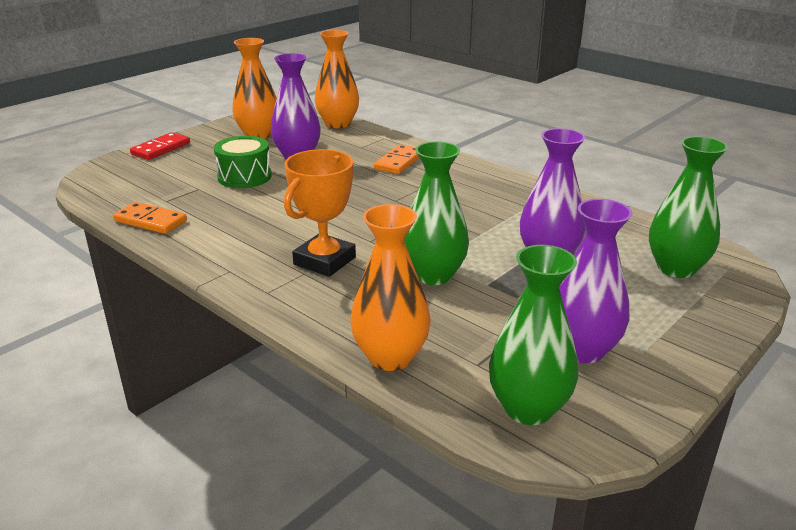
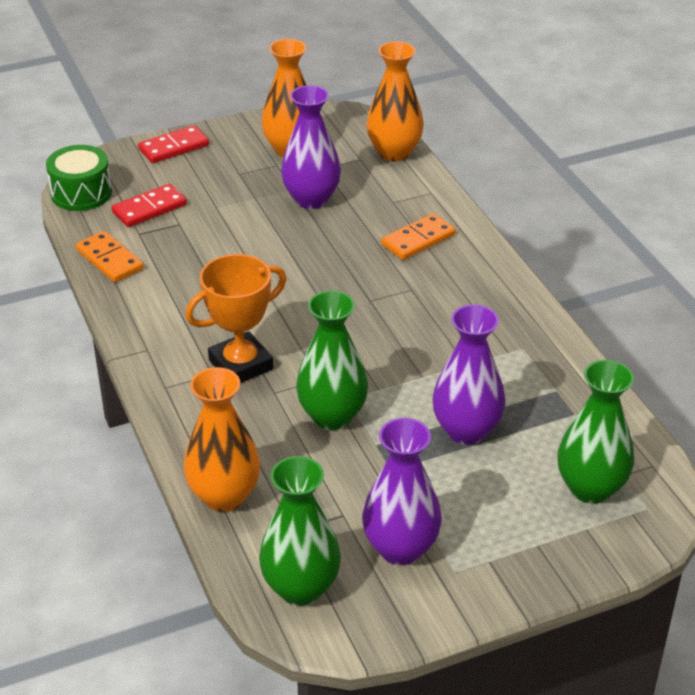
camera: 25 degrees right, 10 degrees up
(165, 185) = (149, 208): none -> red domino
(244, 177) = (235, 218): green drum -> green drum (81, 193)

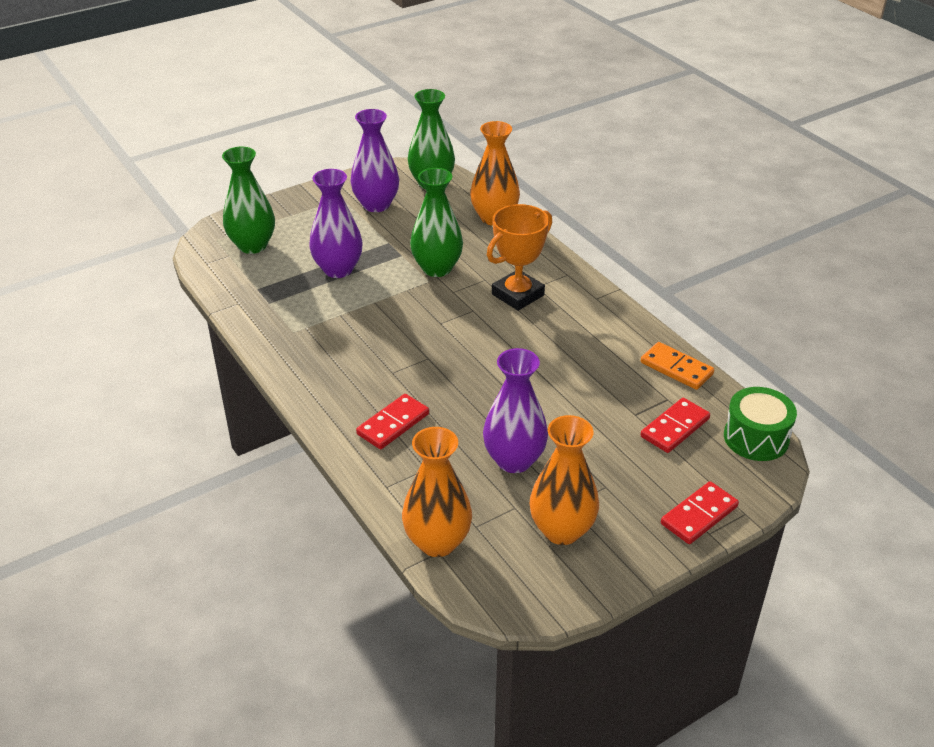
camera: 170 degrees right, 0 degrees up
(418, 240) = (393, 424): orange domino -> red domino

